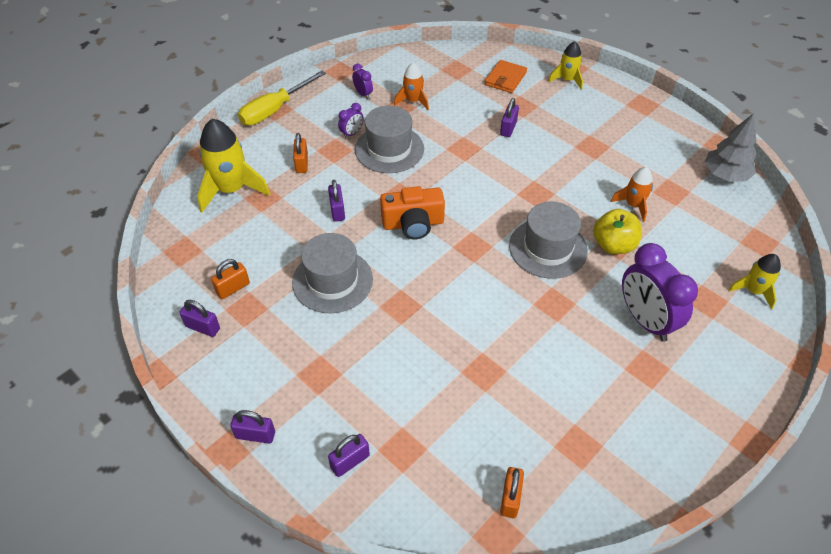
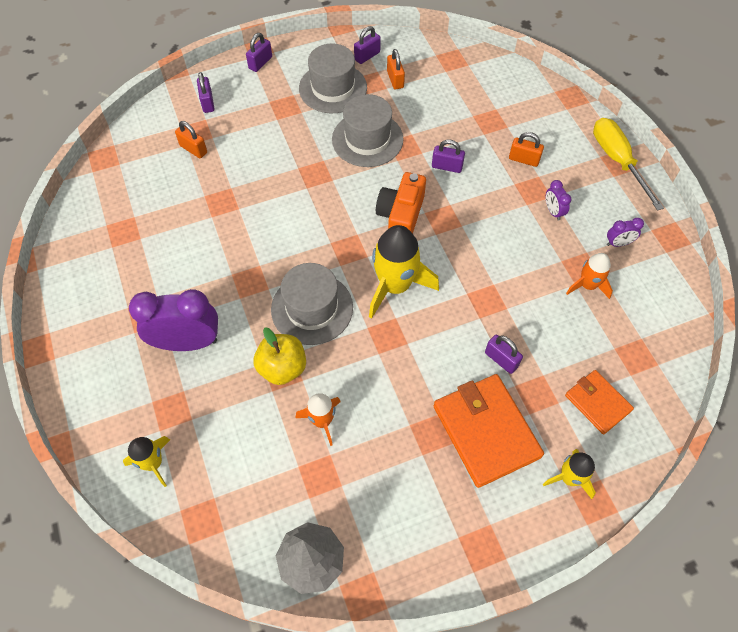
camera: 115 degrees right, 10 degrees up
(231, 190) = (510, 103): yellow rocket -> yellow rocket (395, 285)
(389, 149) = (514, 234): grey hat -> grey hat (333, 88)
(510, 498) = (120, 174): orange padlock -> orange padlock (193, 149)
(567, 122) = (486, 431): none -> orange wallet

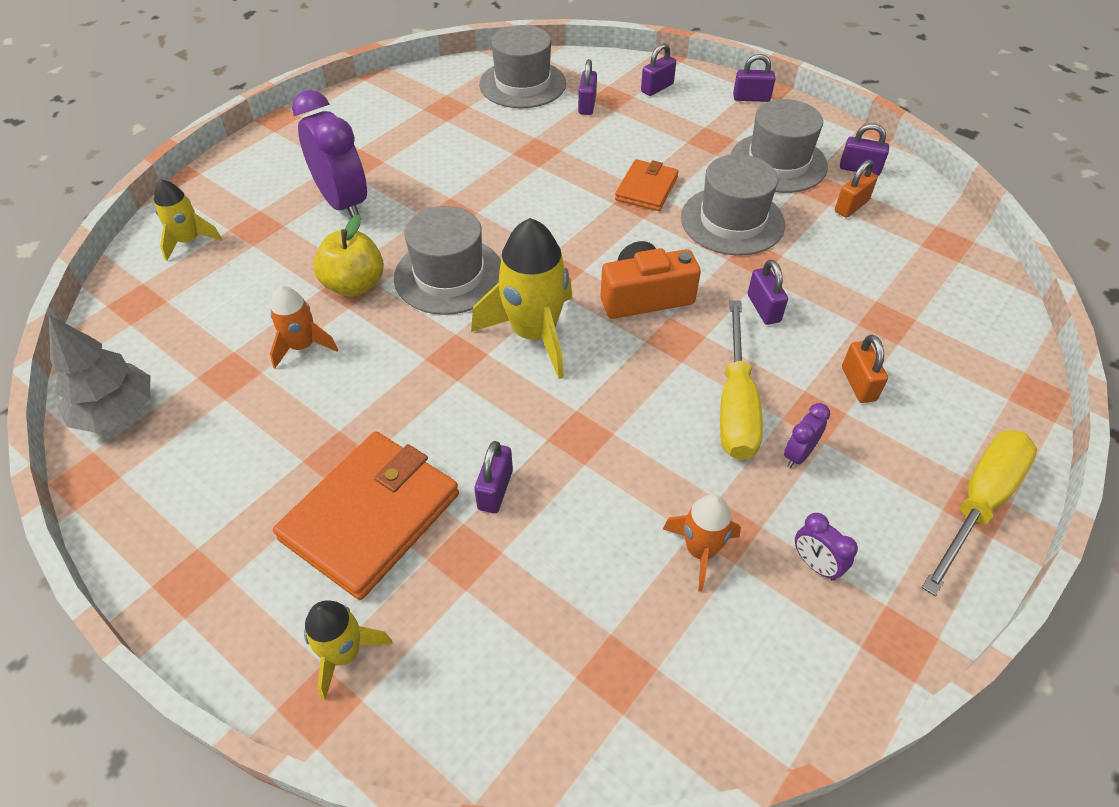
camera: 60 degrees right, 10 degrees down
(135, 173) = (522, 84): none -> grey hat
(193, 149) = (587, 105): orange padlock -> purple padlock
(506, 219) = (735, 404): none -> yellow screwdriver
(597, 403) = (495, 645): orange wallet -> orange wallet (646, 188)

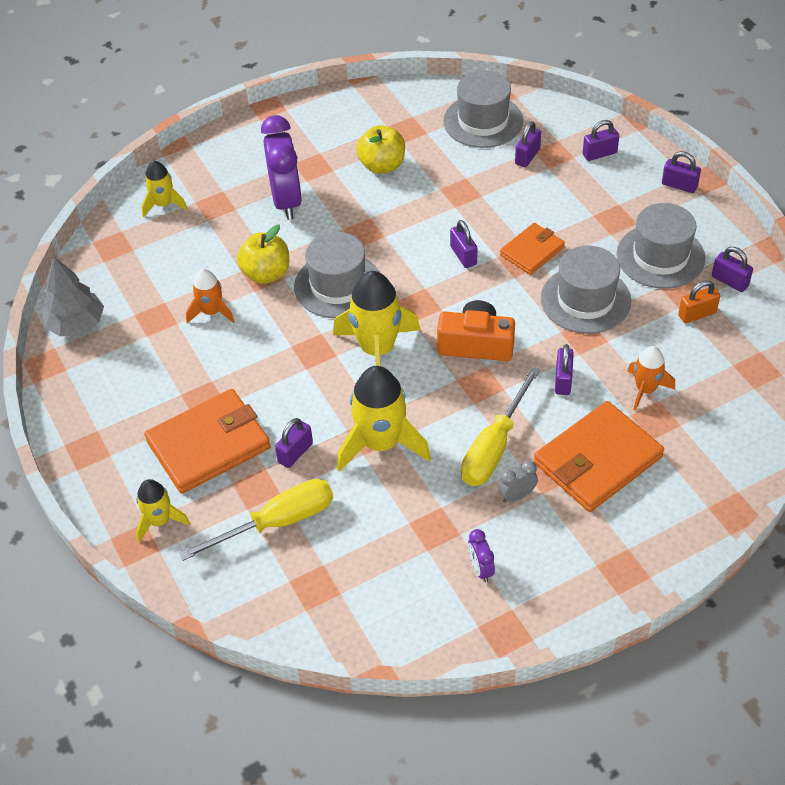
camera: 25 degrees right, 0 degrees up
(437, 145) = (382, 166): none -> yellow apple
(576, 210) = (463, 255): none -> purple padlock
(599, 443) = (381, 444): none -> yellow rocket
(700, 550) = (409, 535): orange rocket -> orange rocket (645, 389)
(798, 454) = (517, 495): purple clock -> grey clock
(858, 384) = (597, 460): orange padlock -> orange wallet
(978, 503) = (625, 569): yellow screwdriver -> yellow screwdriver (277, 522)

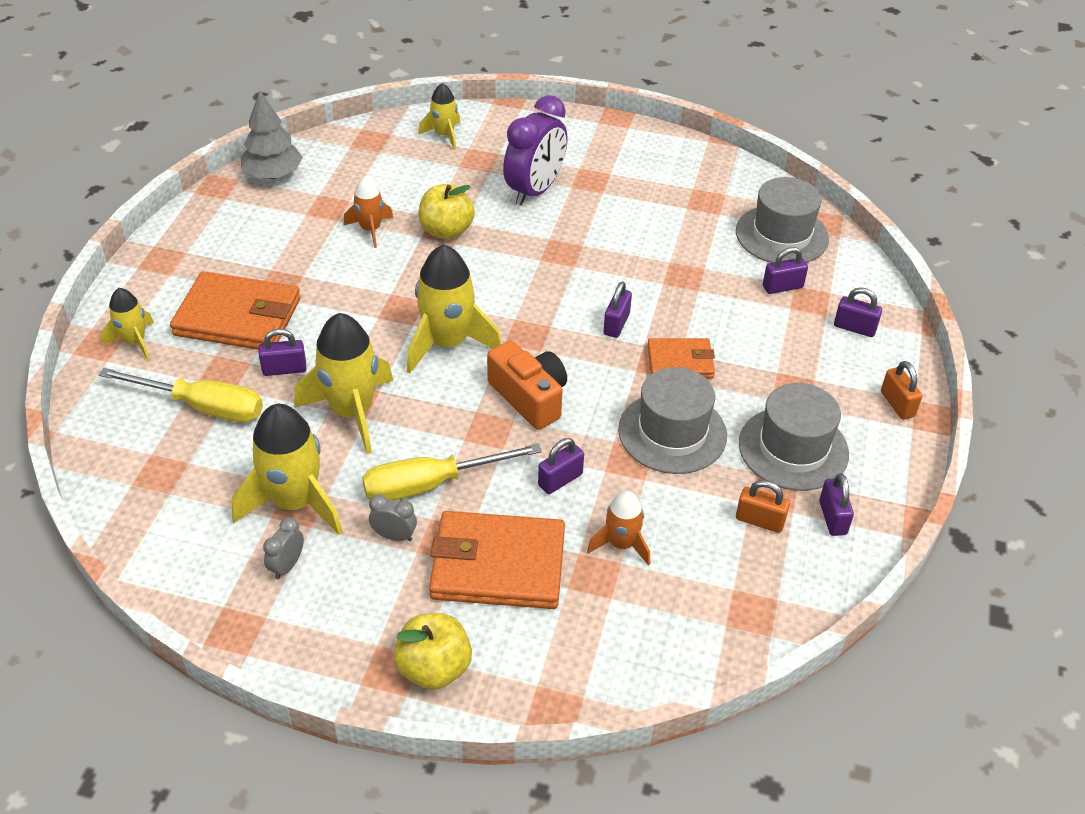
camera: 40 degrees right, 5 degrees down
(338, 285) = (486, 276): grey hat -> none
(382, 166) = (646, 214): yellow apple -> yellow apple (434, 668)
(428, 528) = (295, 502): none -> yellow rocket
(480, 569) = (287, 566): purple clock -> grey clock
(679, 185) = (897, 404): purple padlock -> orange padlock

